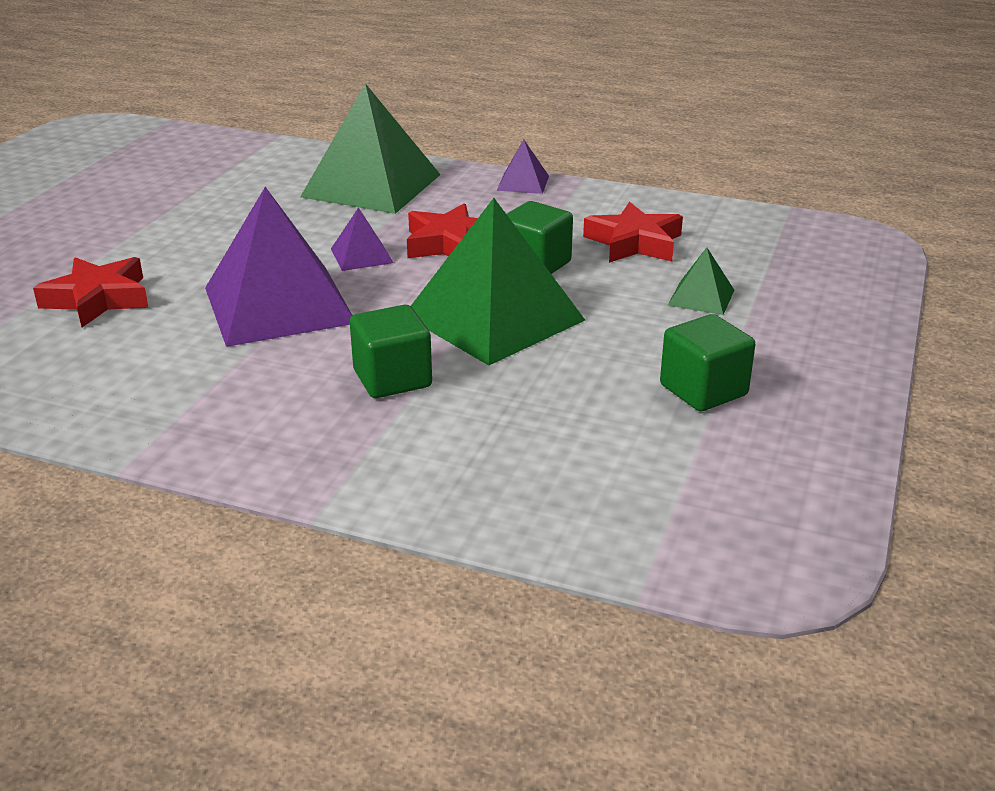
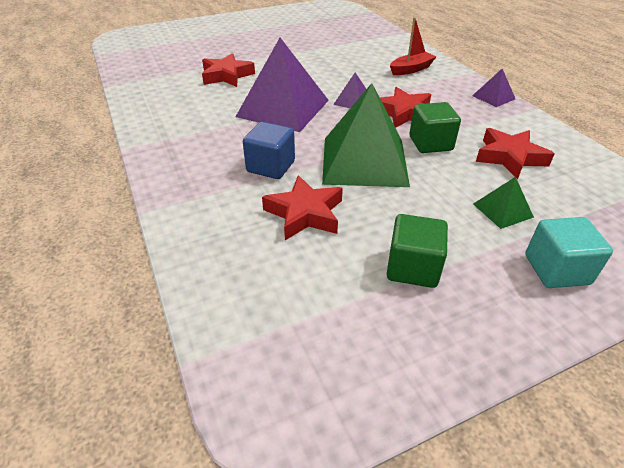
camera: 45 degrees right, 10 degrees up
(371, 185) = (411, 69): green pyramid -> red boat
(392, 379) = (271, 166): green cube -> blue cube
(521, 403) = (305, 213): none -> red star
(811, 324) = (556, 269): none -> turquoise cube

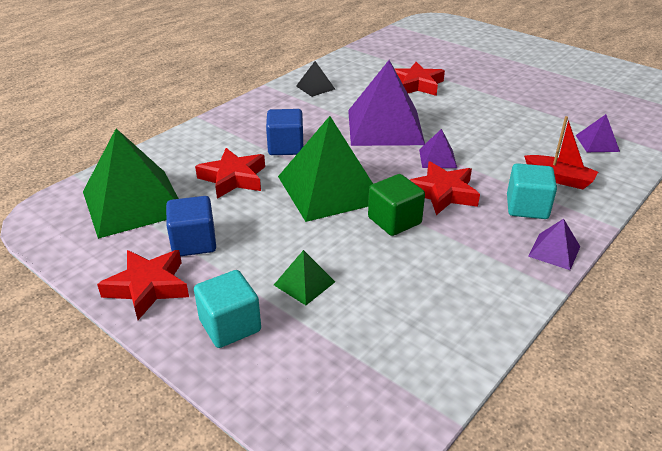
camera: 65 degrees right, 5 degrees down
(170, 121) = (315, 87): none -> black pyramid
(302, 306) = (133, 202): none -> green pyramid
(377, 45) = (597, 143): none -> purple pyramid
(412, 268) = (194, 242): green cube -> blue cube
(439, 90) = (527, 207): none -> turquoise cube
(509, 157) = (411, 278): red star -> red star (148, 287)

